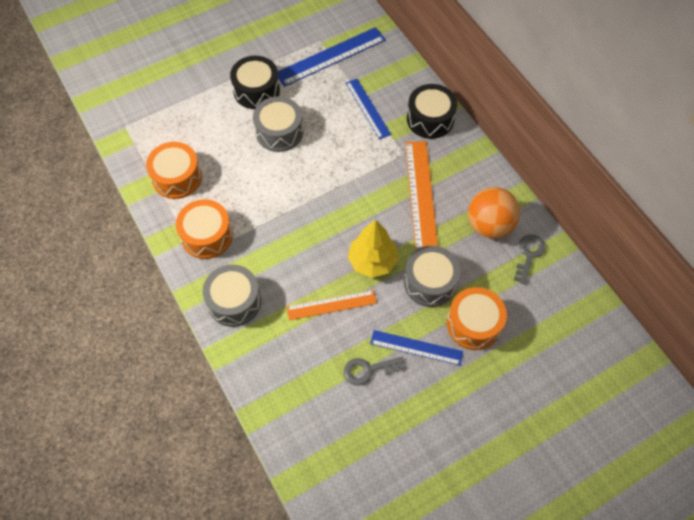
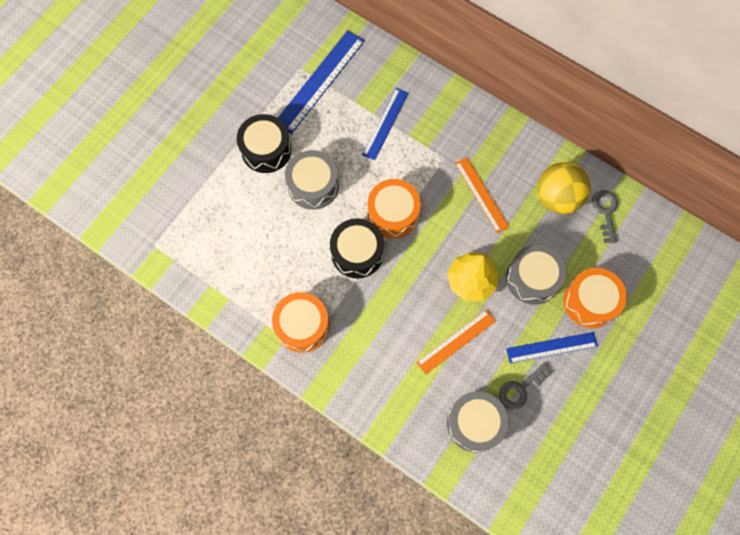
camera: 25 degrees left, 10 degrees up
(177, 177) = (239, 278): orange drum -> orange drum (393, 214)
(234, 301) = (365, 379): grey drum -> grey drum (474, 423)
(368, 108) = (385, 123): blue ruler -> blue ruler turned 75 degrees clockwise
(421, 195) = (481, 194): orange ruler -> orange ruler, size x0.64
(430, 119) = (450, 110): black drum -> black drum (357, 253)
(489, 225) = (557, 197): orange ball -> yellow ball

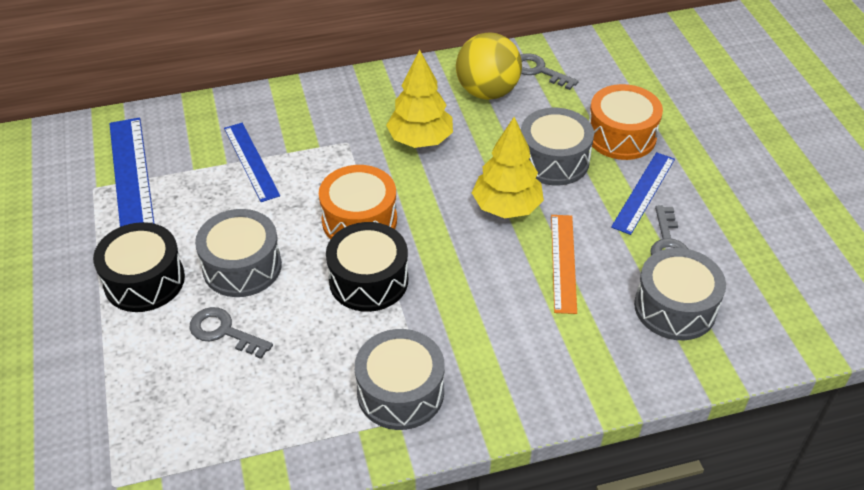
camera: 50 degrees left, 25 degrees down
(268, 214) = (224, 332): none -> grey key
(302, 325) = (400, 392): orange drum -> grey drum
(481, 194) = (420, 140): orange ruler -> yellow tree

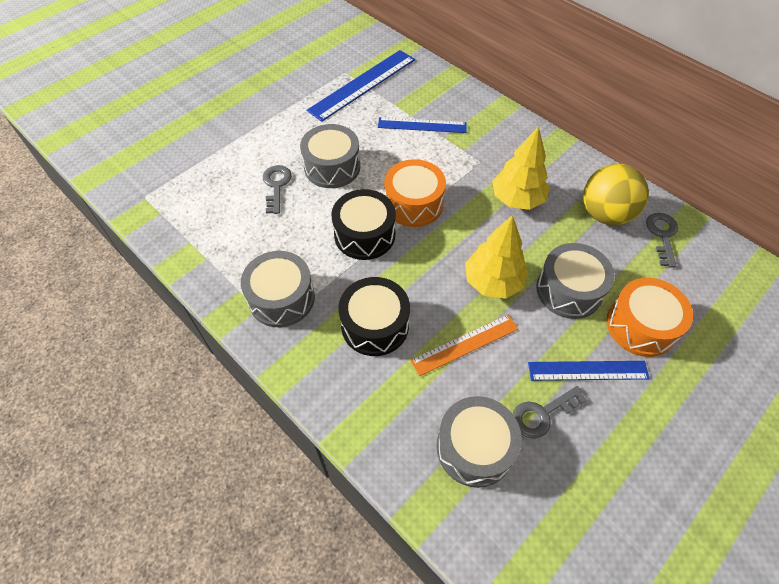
camera: 60 degrees right, 10 degrees up
(144, 281) = (292, 131): black drum -> black drum (375, 325)
(251, 161) = (422, 125): blue ruler -> blue ruler turned 60 degrees clockwise

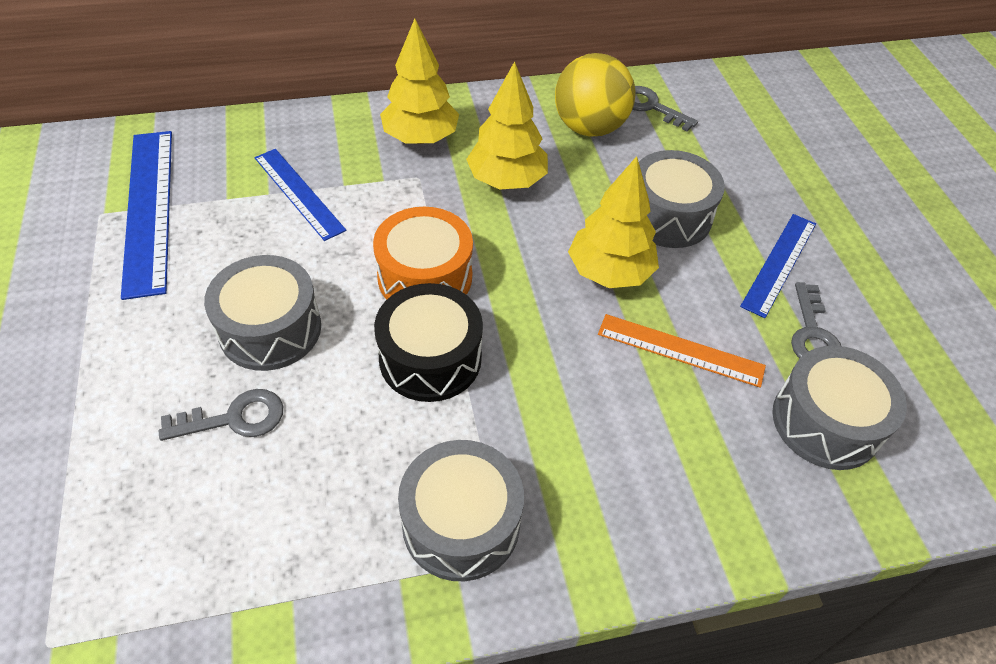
camera: 60 degrees left, 5 degrees down
(276, 185) = (234, 418): grey key -> grey key turned 135 degrees clockwise
(375, 325) = (590, 428): black drum -> none
(422, 125) = (299, 193): blue ruler -> blue ruler turned 75 degrees counterclockwise
(465, 344) = (680, 350): orange ruler -> orange ruler turned 75 degrees counterclockwise
(510, 146) = (421, 138): none -> yellow tree
(640, 326) = (749, 191): orange drum -> none

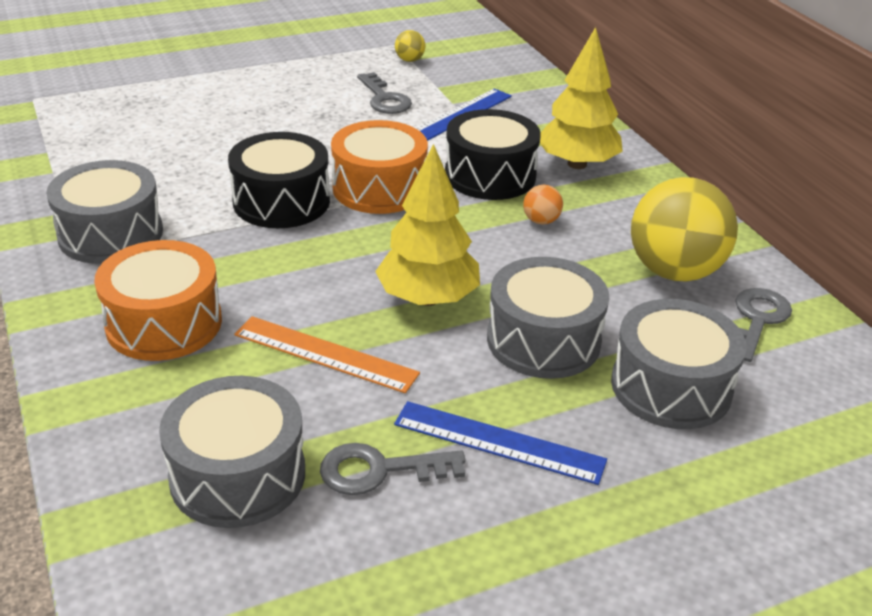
camera: 80 degrees right, 15 degrees down
(149, 209) = (409, 60): blue ruler -> yellow ball
(234, 418) = (206, 127): grey key -> grey key (384, 99)
(270, 329) = (297, 126): grey drum -> grey drum (671, 387)
(423, 196) = (490, 175): none -> black drum
(507, 180) = (541, 221): yellow tree -> orange ball
(630, 471) = (164, 323): none -> orange drum
(680, 350) = (325, 354): orange ruler -> orange ruler turned 75 degrees counterclockwise

